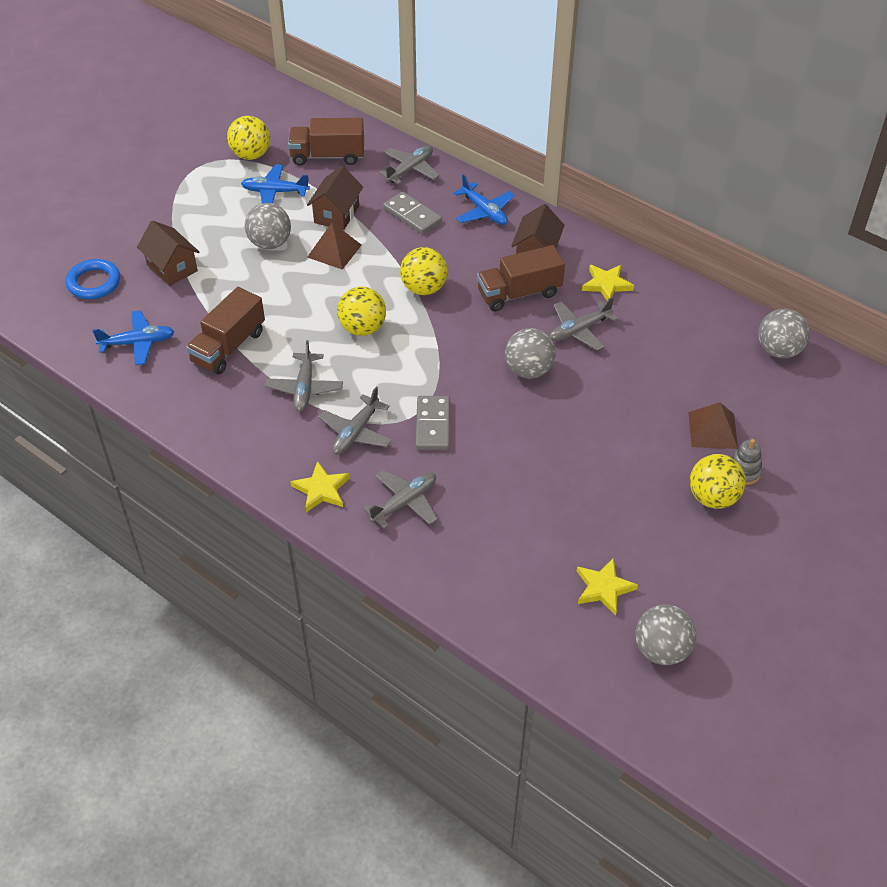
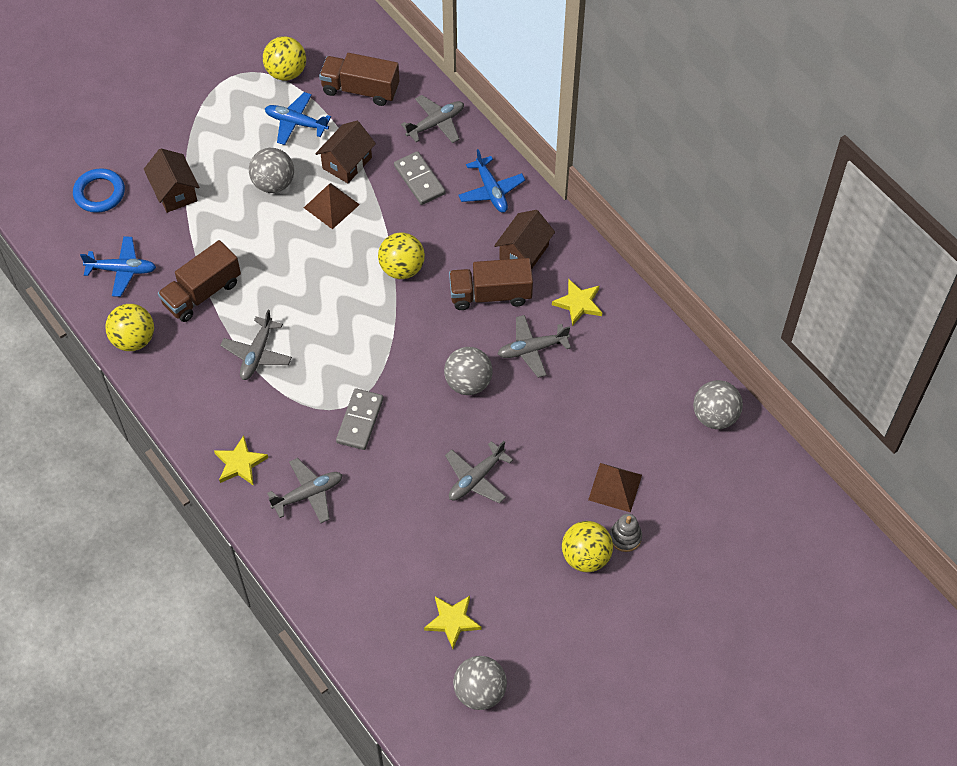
camera: 15 degrees right, 10 degrees up
(356, 432) = (288, 412): grey plane -> grey plane (476, 479)
(362, 328) = (330, 300): yellow ball -> yellow ball (134, 339)

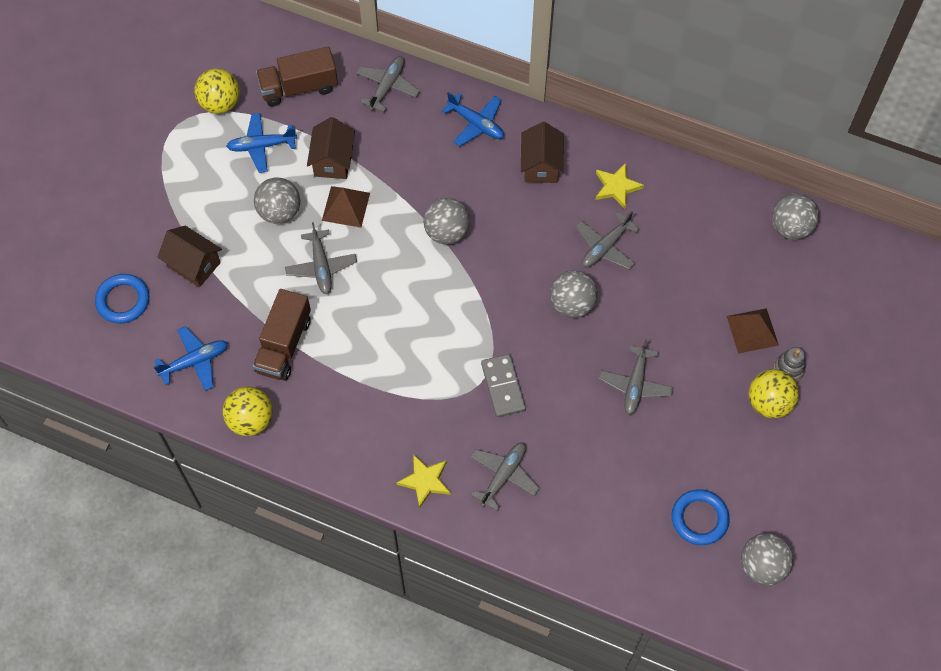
camera: 30 degrees left, 5 degrees up
(257, 354) = (372, 375): grey plane -> grey plane (321, 267)
(402, 268) = (446, 232): yellow ball -> grey ball
(419, 180) = (407, 144): grey domino -> none
(452, 621) = (699, 518): yellow star -> blue ring
(490, 294) = (538, 217): brown truck -> none

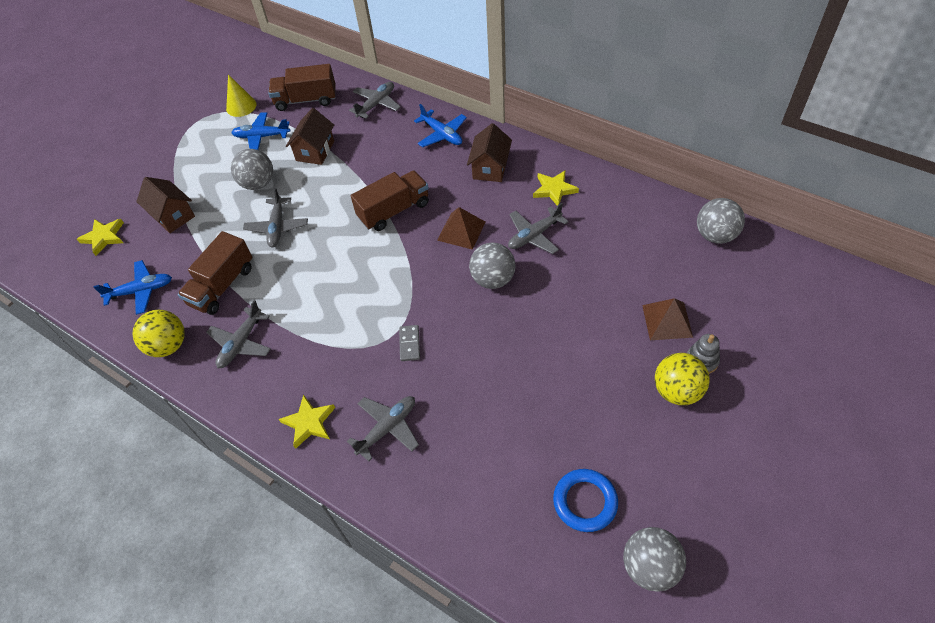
camera: 15 degrees right, 10 degrees down
(123, 300) = (104, 237): blue ring -> yellow star
(220, 103) = (241, 106): yellow ball -> yellow cone
(346, 206) = (314, 184): brown pyramid -> brown pyramid (461, 231)
(446, 232) = (394, 211): grey ball -> brown truck
(503, 386) = (409, 344): grey domino -> grey domino, size x0.64
(635, 385) = (540, 357): grey plane -> grey plane (241, 343)

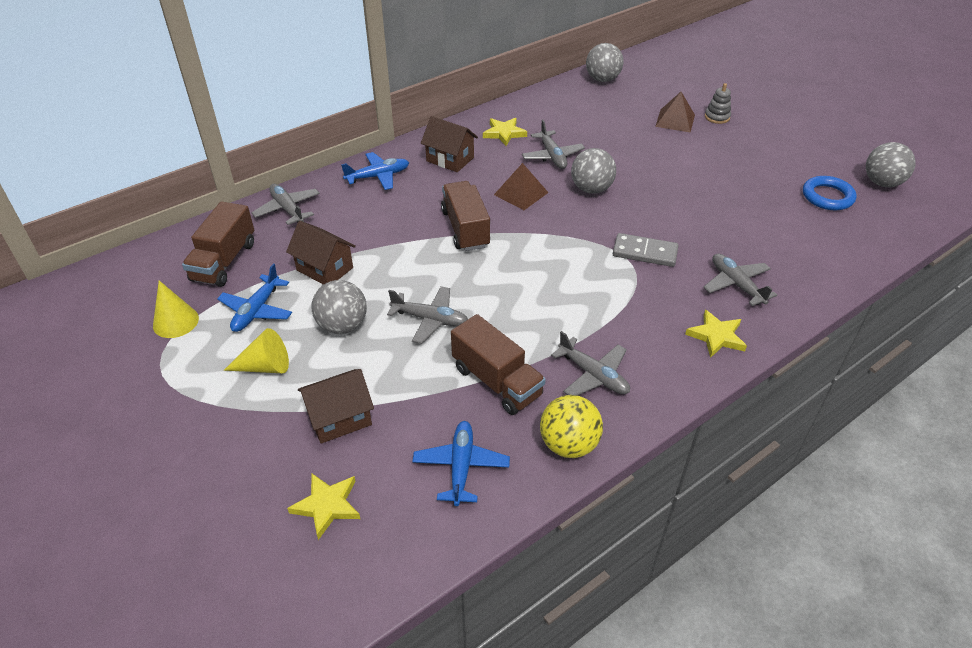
camera: 75 degrees left, 10 degrees down
(211, 163) = (265, 366): none -> yellow cone
(409, 344) = (645, 252): grey domino -> grey domino, size x1.56
(677, 391) = (740, 134): yellow ball -> none

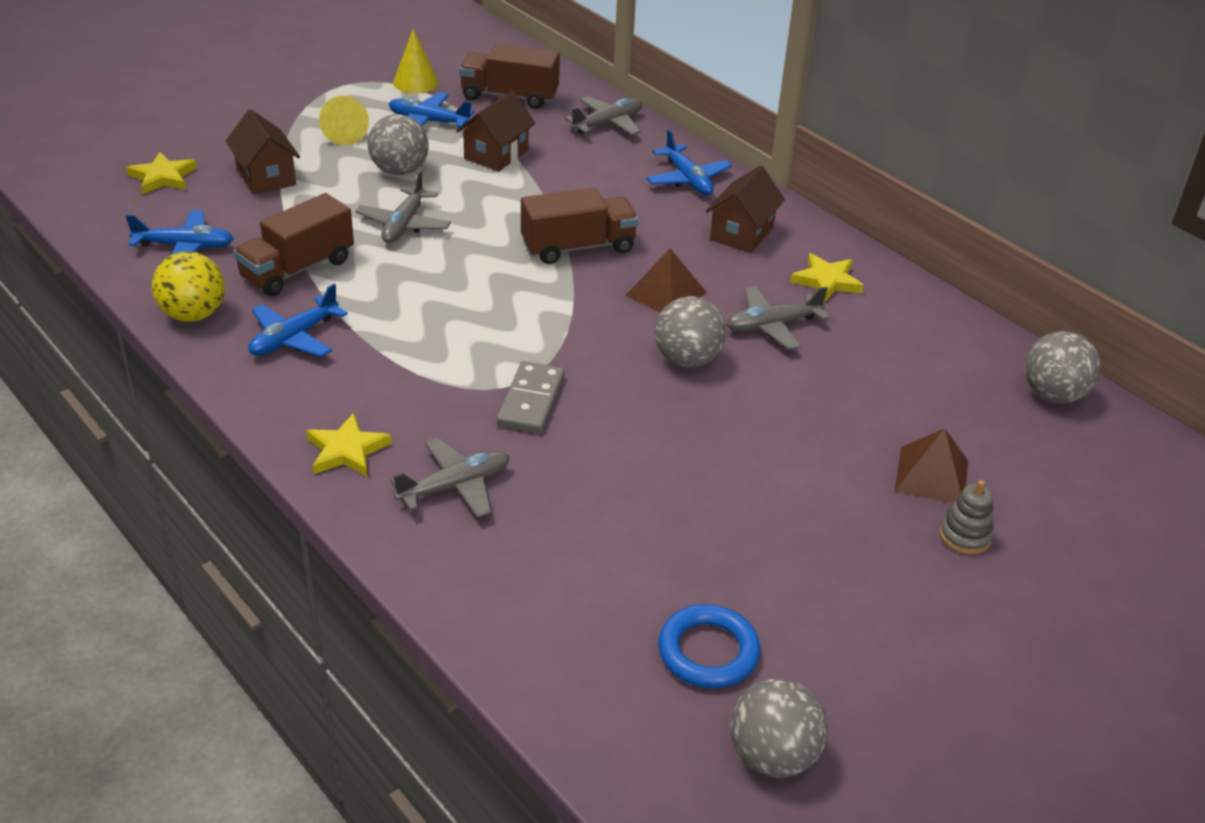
camera: 85 degrees right, 5 degrees down
(593, 375) = (293, 338): grey plane -> blue plane

